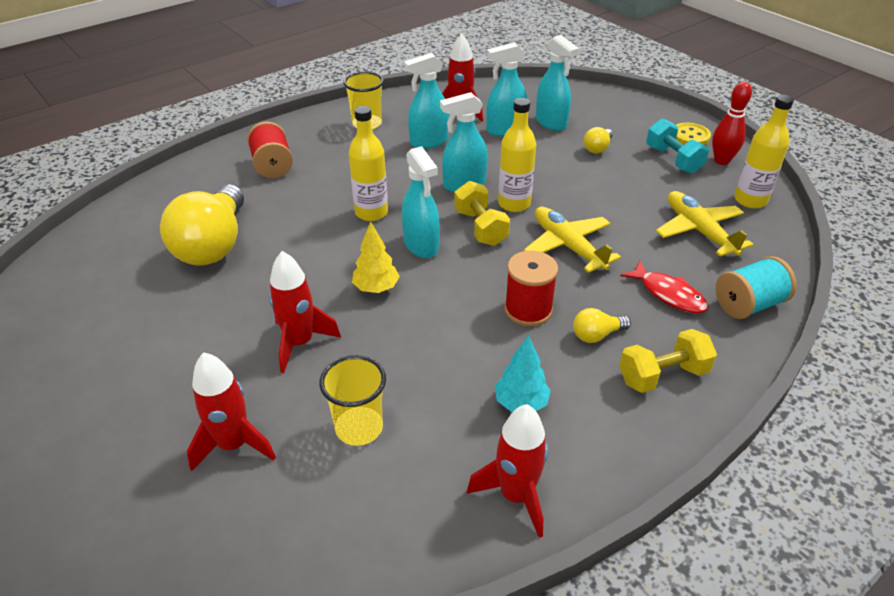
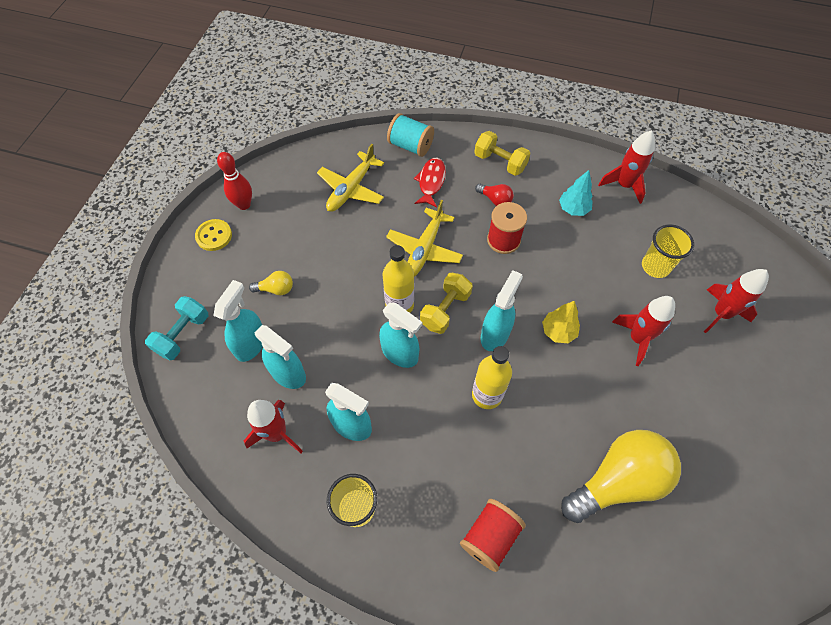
camera: 125 degrees left, 20 degrees up
(596, 335) = (495, 200): yellow light bulb -> red light bulb
(673, 160) = (262, 233): turquoise dumbbell -> turquoise dumbbell (183, 334)
(750, 200) = (292, 174): yellow bottle -> none

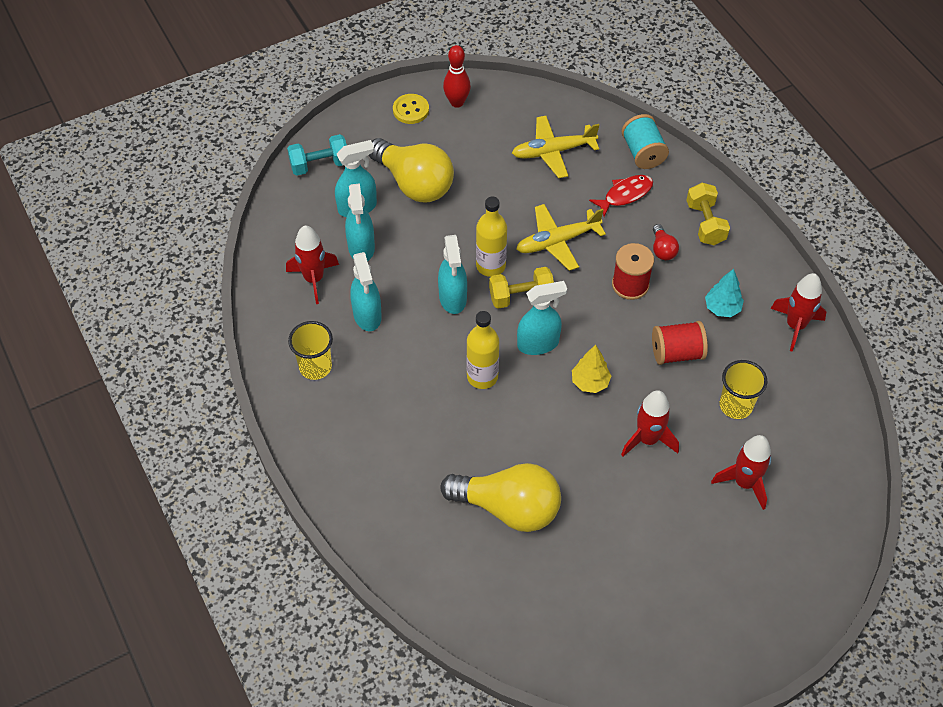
camera: 45 degrees right, 5 degrees down
(276, 289) = (414, 183): yellow light bulb -> yellow light bulb, size x2.32
(490, 537) = (380, 458): red spool -> red spool (676, 353)

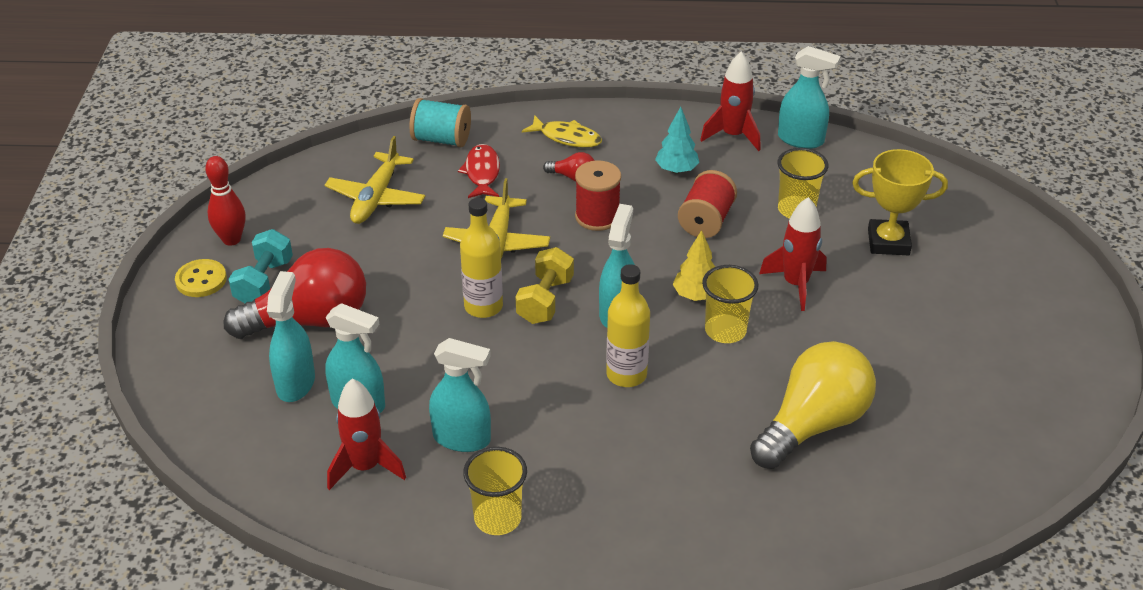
camera: 60 degrees left, 15 degrees down
(320, 165) = (196, 391): turquoise dumbbell -> turquoise dumbbell (264, 282)
(414, 183) = (309, 320): yellow light bulb -> red light bulb
(453, 298) = (500, 355): turquoise spray bottle -> turquoise spray bottle (801, 140)
(566, 416) = (725, 331): none -> yellow cup
(705, 223) = (567, 137): yellow dumbbell -> yellow fish
(744, 483) = (888, 242): red rocket -> yellow trophy

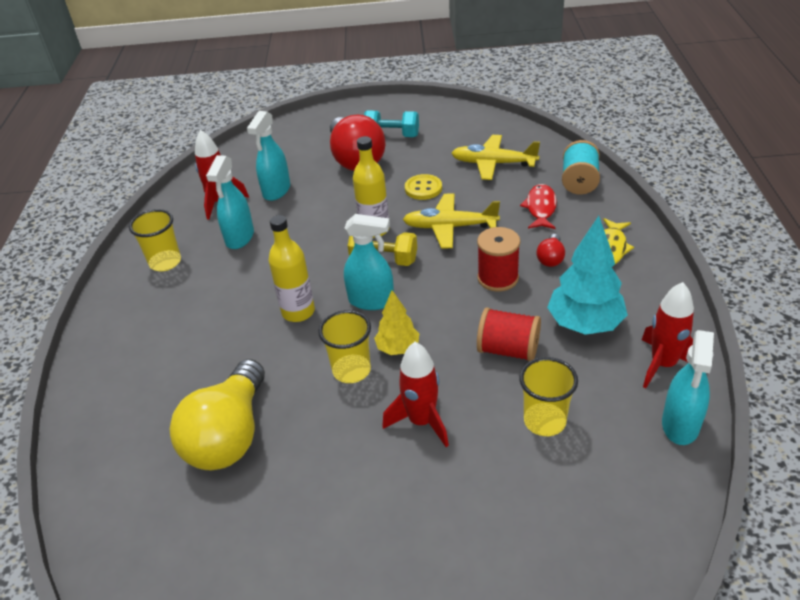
camera: 90 degrees right, 0 degrees up
(201, 280) = (392, 114): yellow button -> yellow button (423, 188)
(231, 239) = (433, 116): red bowling pin -> none
(296, 383) = (297, 164): turquoise spray bottle -> none
(482, 173) = (540, 208): red fish -> red fish turned 75 degrees counterclockwise
(676, 170) = (585, 324): turquoise tree -> turquoise tree, size x1.71
(812, 424) = (229, 435): yellow light bulb -> yellow light bulb turned 60 degrees clockwise
(888, 242) = (506, 508): yellow trophy -> none

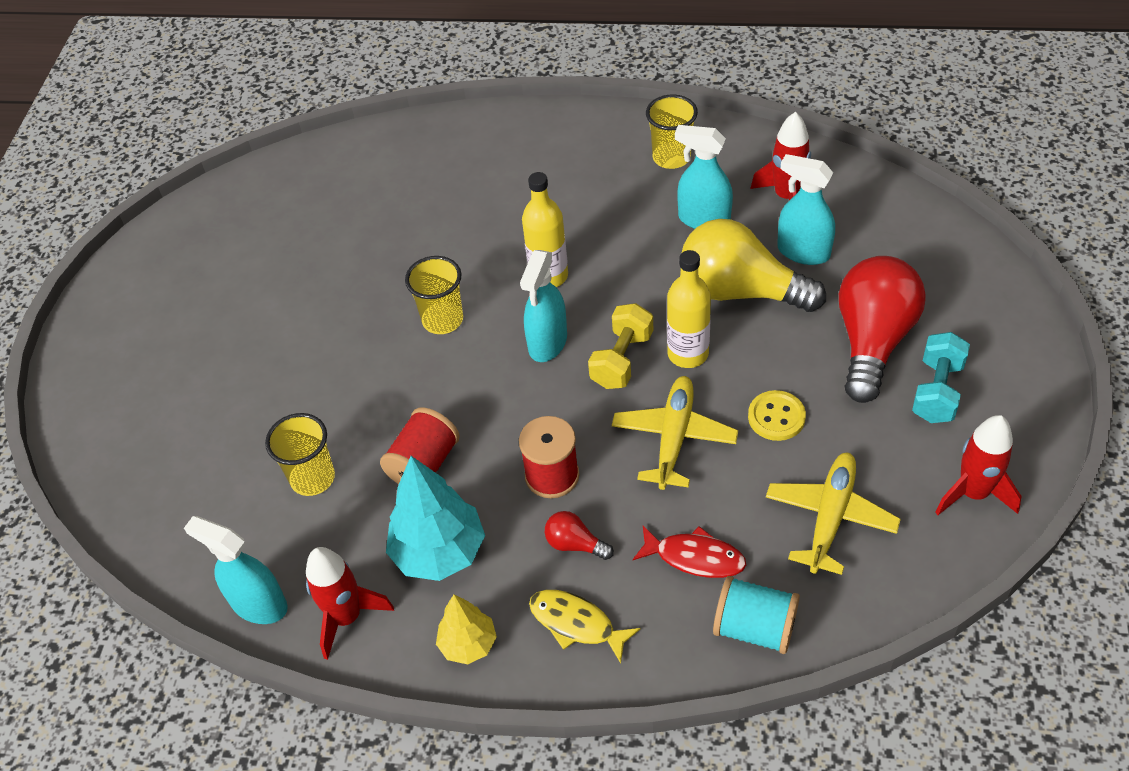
camera: 100 degrees right, 10 degrees up
(229, 435) = (393, 227): yellow light bulb -> yellow light bulb (741, 291)
(356, 159) = (872, 341): red light bulb -> red light bulb turned 120 degrees clockwise
(398, 348) = (461, 362): yellow tree -> yellow tree (468, 644)
(421, 421) = (353, 373): red rocket -> red rocket (973, 493)

